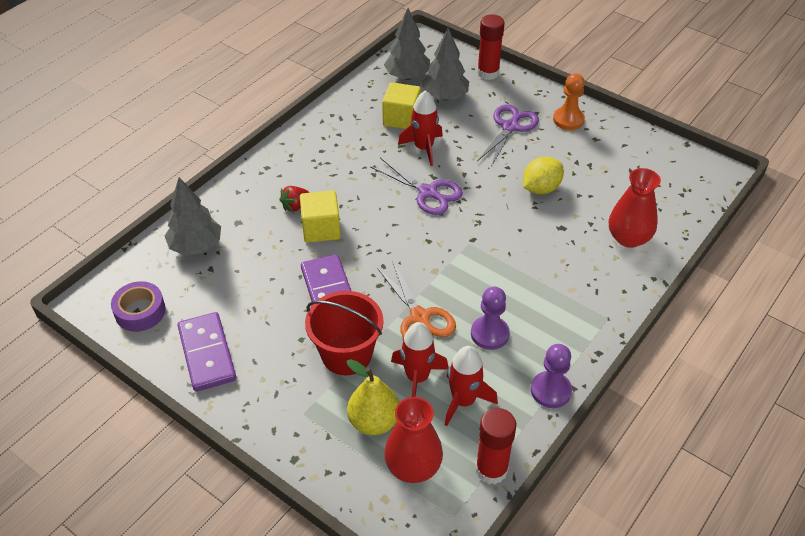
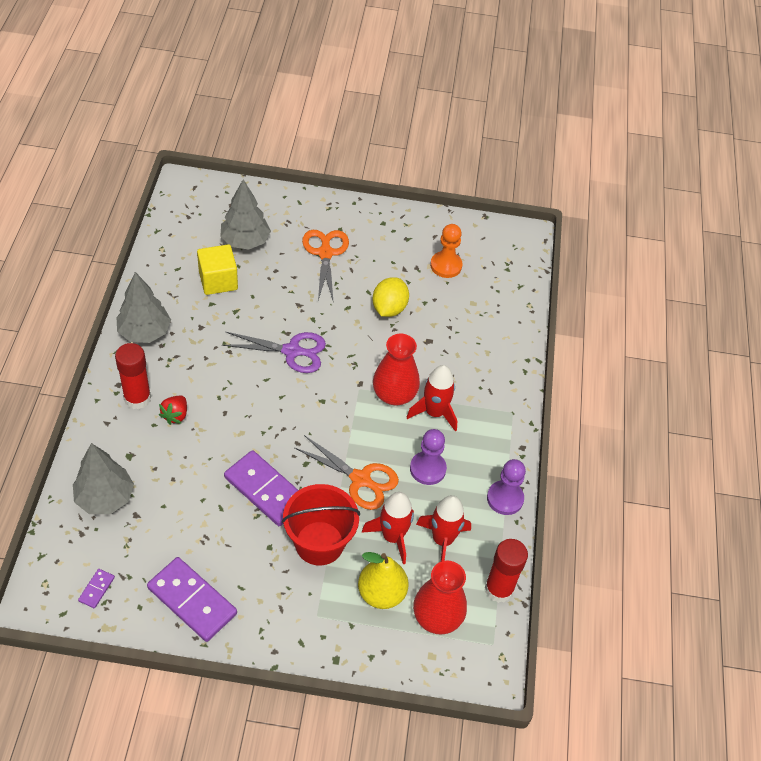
camera: 35 degrees left, 5 degrees up
(140, 311) = (96, 589): purple tape -> purple domino
(321, 229) = (216, 429): yellow cube -> none
(407, 76) = (194, 231): grey tree -> grey tree (144, 332)
(423, 148) = (259, 305): red rocket -> red rocket (434, 413)
(488, 73) = (270, 200): red glue stick -> red glue stick (137, 398)
(510, 127) = (325, 253): purple scissors -> orange scissors
(568, 120) = (372, 227): orange pawn -> orange pawn (446, 265)
(628, 238) = (488, 329): red vase -> red vase (394, 394)

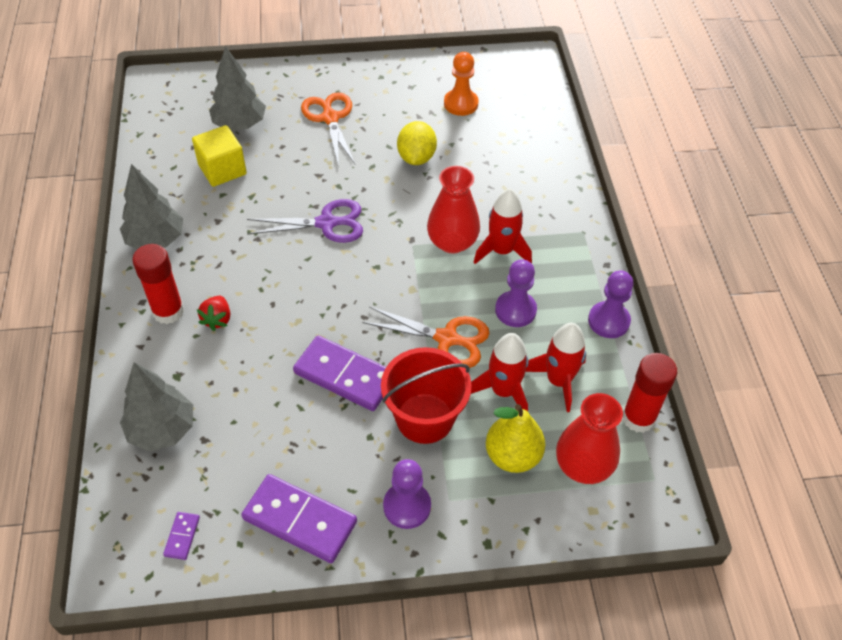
camera: 10 degrees left, 0 degrees up
(281, 612) = (407, 506): none -> purple pawn

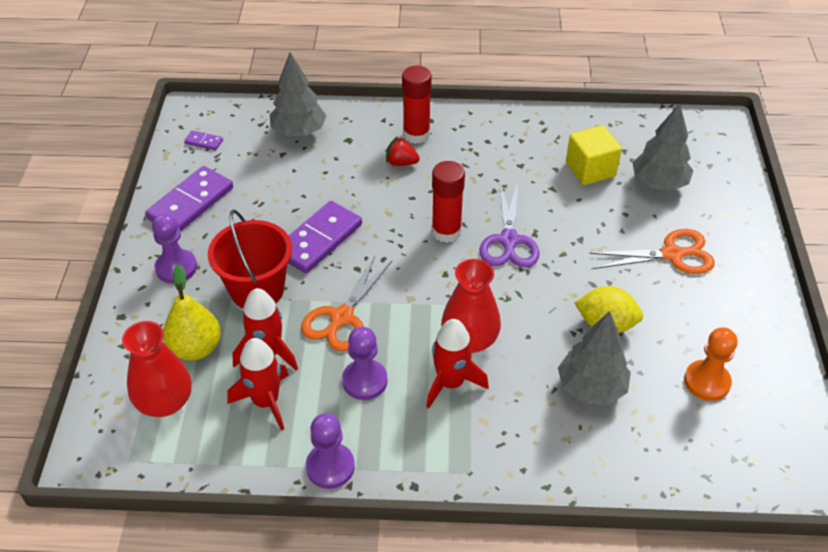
camera: 100 degrees right, 5 degrees down
(156, 240) = (500, 127): grey tree -> grey tree (591, 388)
(638, 418) = (199, 464): red glue stick -> red glue stick (446, 231)

